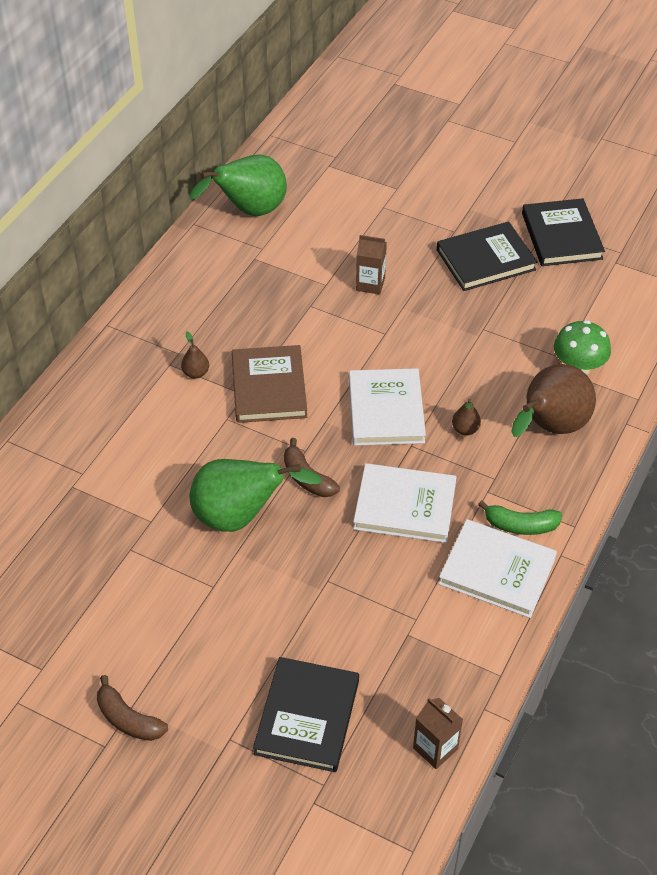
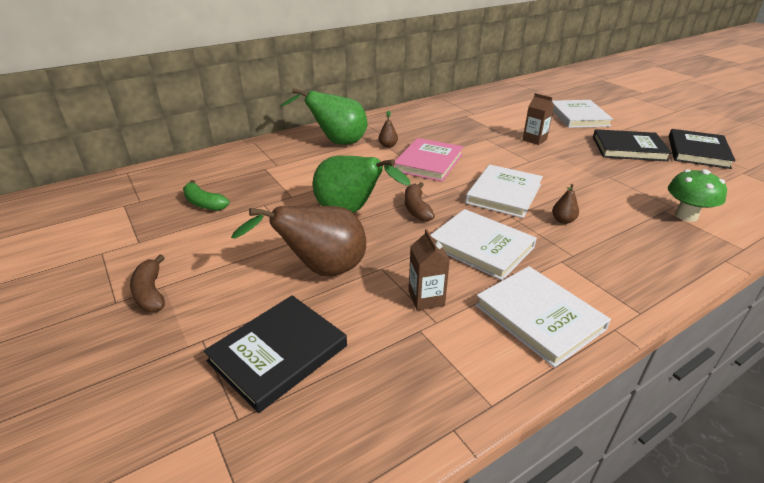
camera: 30 degrees right, 15 degrees down
(249, 211) = (477, 101): green pear -> green pear (337, 142)
(268, 387) = (428, 162): brown book -> pink book
(401, 205) = (578, 117): none -> white book
(435, 748) = (373, 443): brown carton -> brown carton (426, 298)
(520, 525) = (582, 293): green banana -> green banana (204, 203)
(549, 428) = (643, 241): brown pear -> brown pear (321, 270)

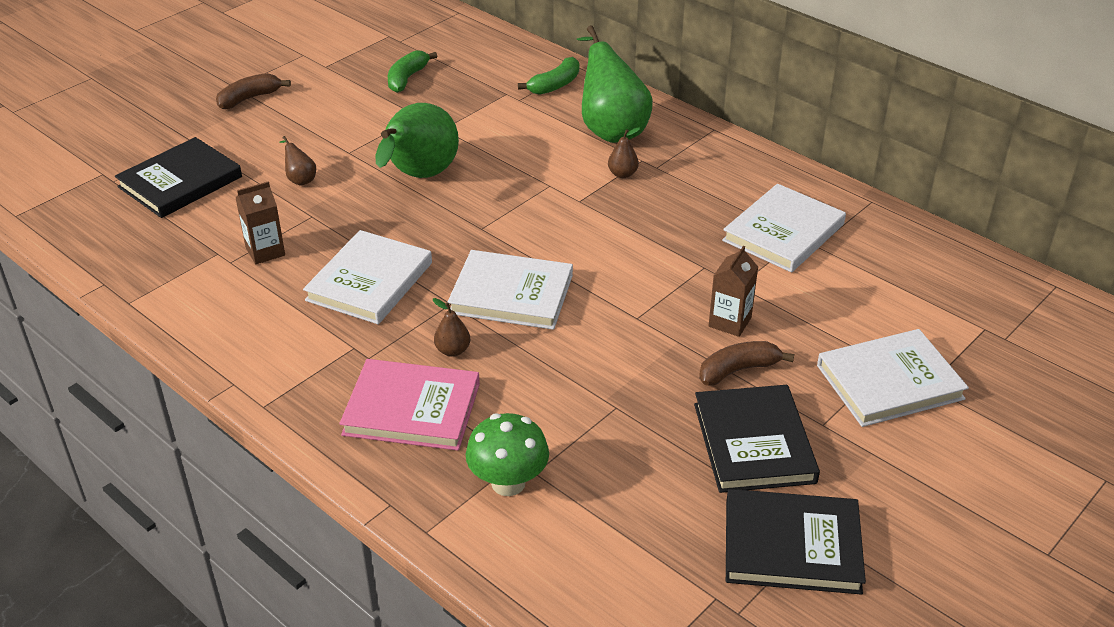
camera: 75 degrees right, 5 degrees up
(270, 151) = (555, 85): none -> green banana
(278, 353) = (180, 182): black book -> black book turned 75 degrees counterclockwise
(321, 270) = (300, 179): brown pear -> brown pear, size x0.42
(416, 208) = (444, 223): brown banana -> brown banana (738, 370)
(428, 162) = (582, 217): pink book -> pink book (412, 409)
(539, 317) = (246, 329): white book -> white book (783, 232)

